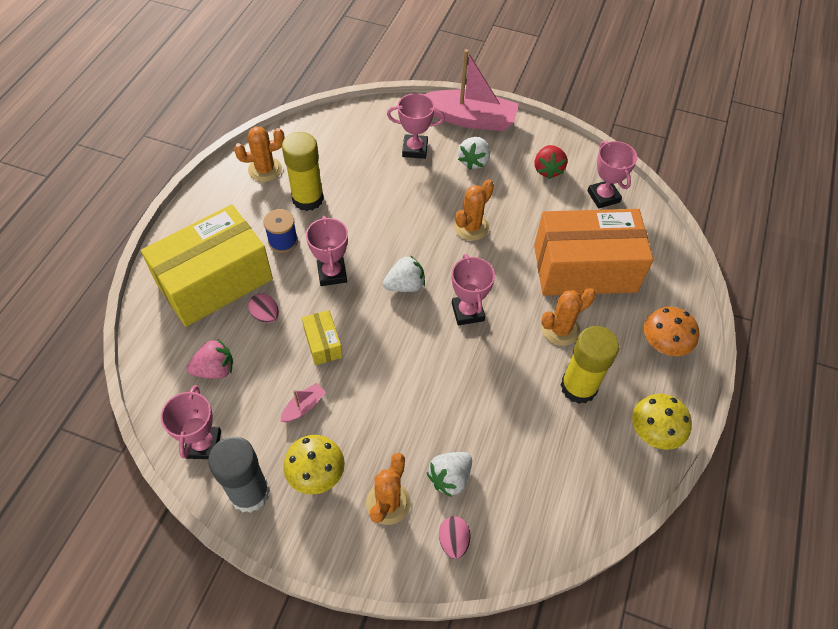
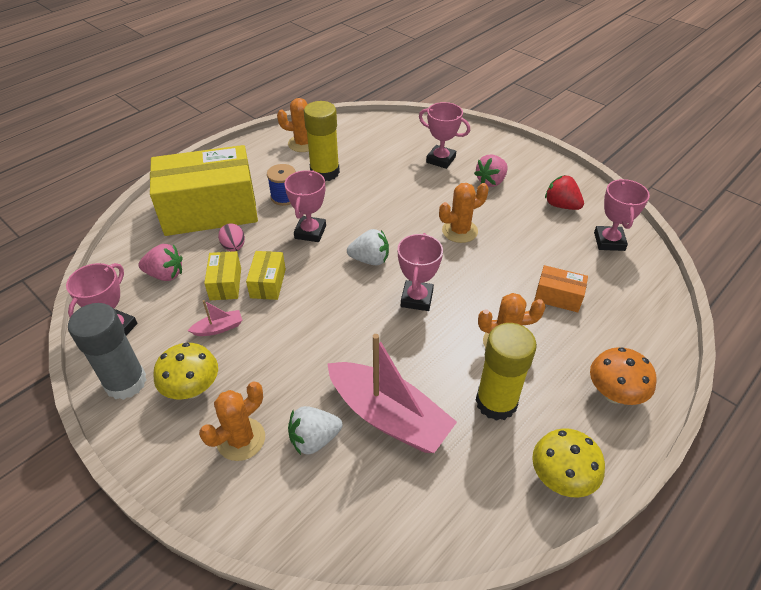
camera: 25 degrees right, 10 degrees down
(282, 358) = (225, 284): none -> yellow box
(453, 541) = (282, 502): pink egg -> none
(470, 119) = (505, 149): pink boat -> pink boat (388, 416)
(473, 161) = (491, 181): white strawberry -> pink strawberry
(547, 170) = (561, 205): red strawberry -> red strawberry turned 105 degrees clockwise
(584, 268) = (558, 297): orange box -> orange box, size x0.42

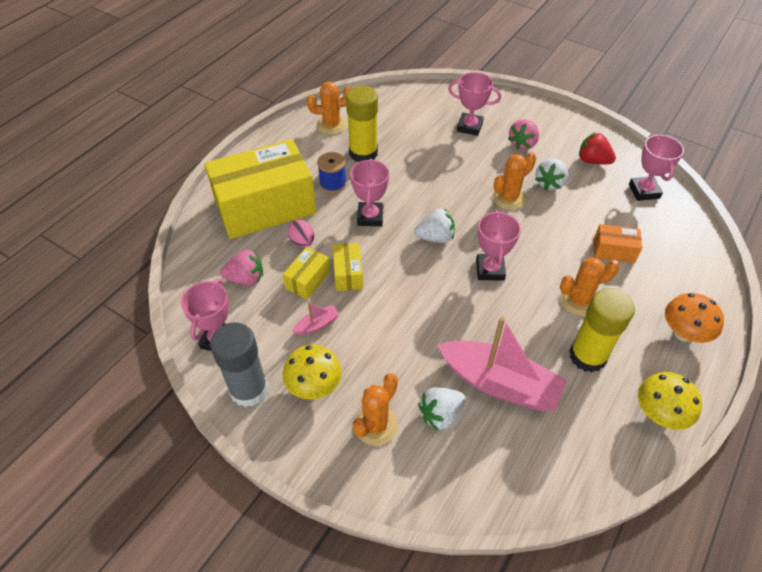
camera: 10 degrees left, 5 degrees up
(225, 284) = (307, 280): yellow box -> yellow box turned 45 degrees clockwise
(508, 222) = (549, 183): none -> white strawberry

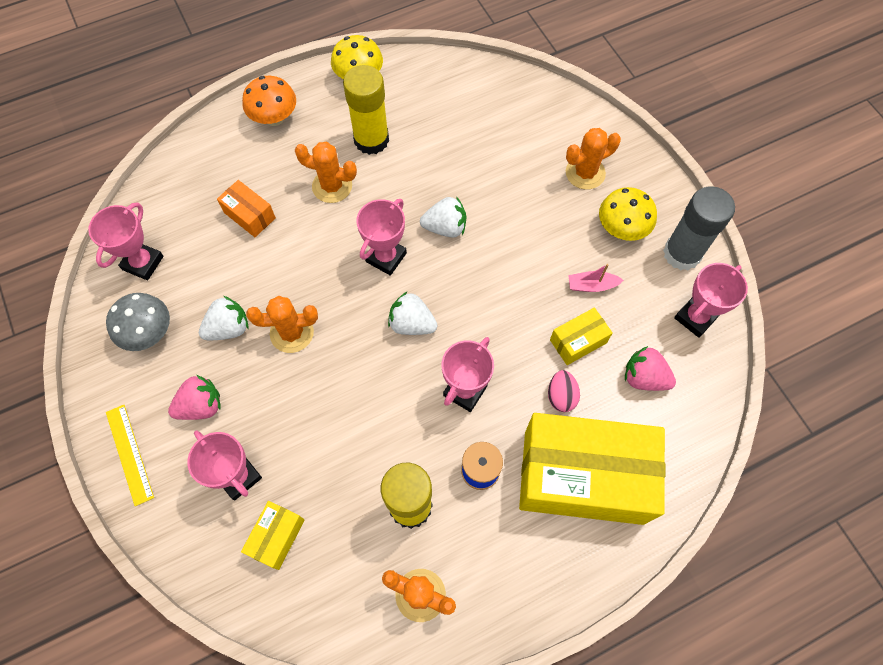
camera: 150 degrees left, 15 degrees up
(348, 274) = (532, 327): yellow box -> yellow box (276, 537)
(441, 415) = (527, 155): white strawberry -> white strawberry (445, 227)
(499, 383) = (462, 155): pink boat -> none
(536, 112) = (129, 454): none -> yellow ruler
(592, 161) = (149, 333): red strawberry -> grey mushroom

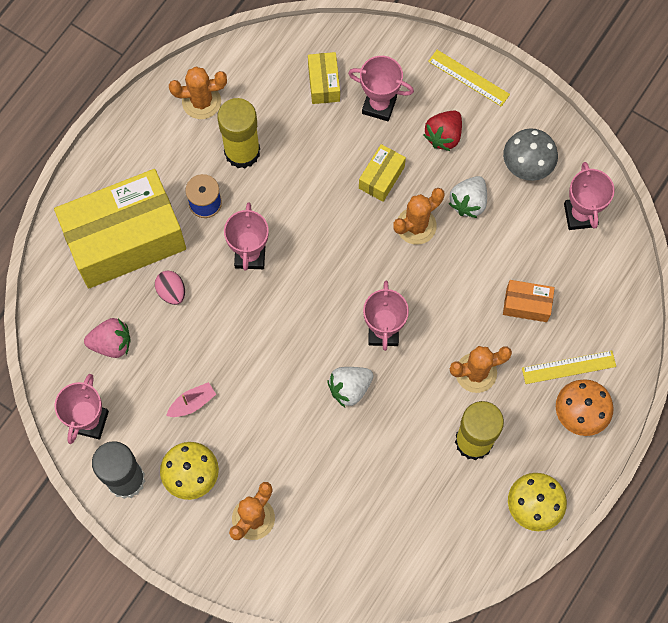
camera: 150 degrees right, 5 degrees up
(201, 406) = (443, 136): pink strawberry -> red strawberry
(255, 153) = (568, 367): none -> yellow ruler
(412, 324) = (325, 286): white strawberry -> none
(578, 341) = (180, 345): yellow box -> yellow box (381, 177)

